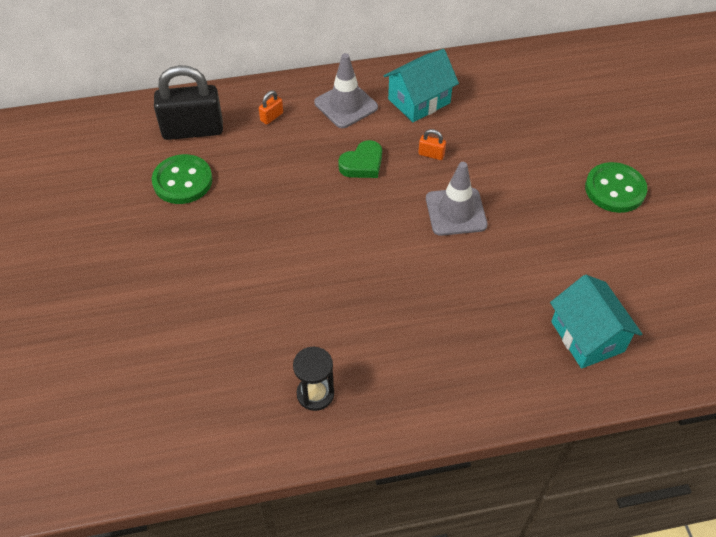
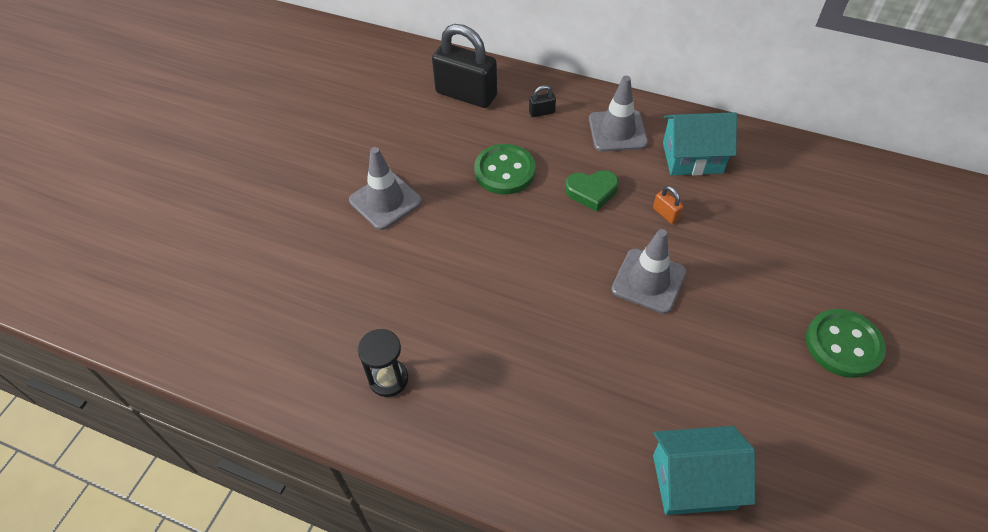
camera: 35 degrees right, 0 degrees up
(182, 181) = (424, 134): green button -> green button (504, 171)
(194, 255) = (385, 201): none -> grey traffic cone
(271, 117) = (541, 112): orange padlock -> black padlock
(587, 336) = (693, 482): turquoise house -> turquoise house turned 75 degrees clockwise

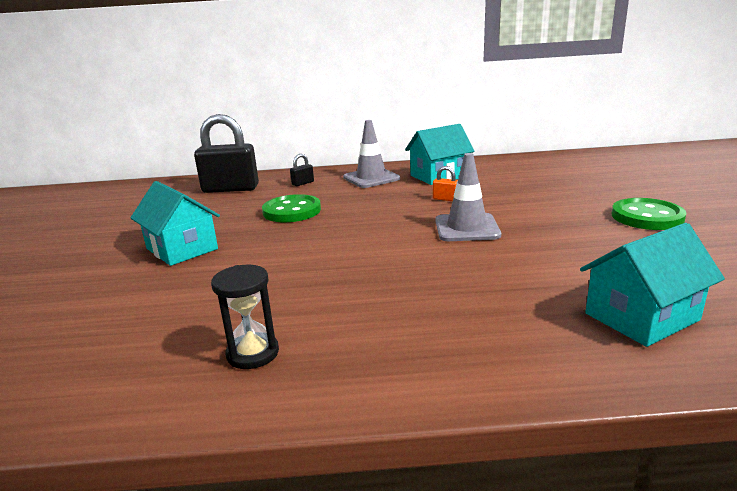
camera: 25 degrees left, 30 degrees down
(385, 201) = (182, 249): grey traffic cone -> turquoise house
(591, 192) = (376, 203): green heart -> none

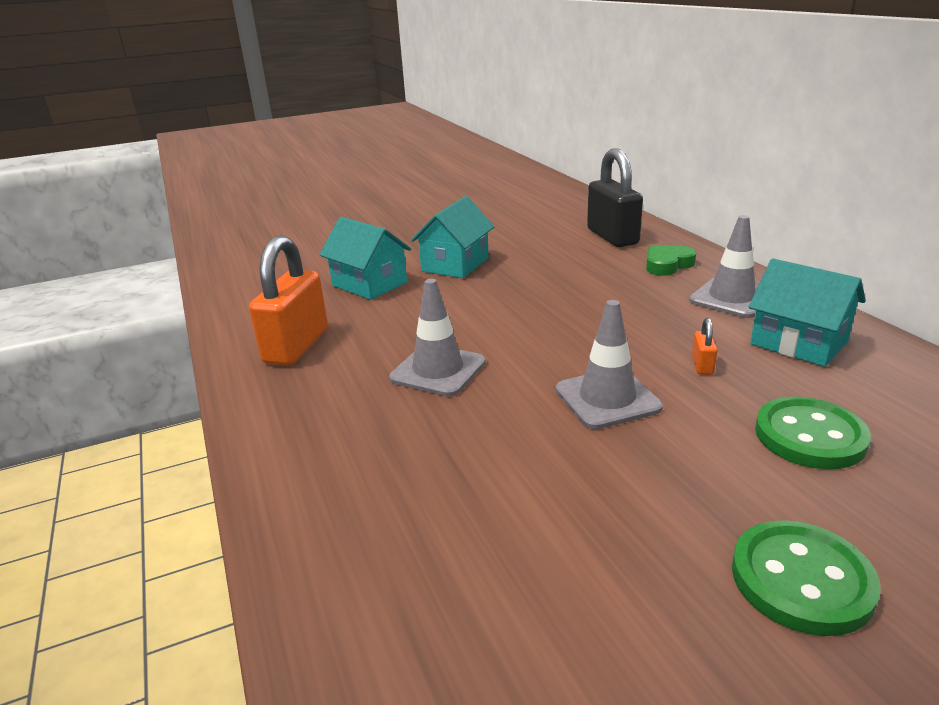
camera: 70 degrees right, 5 degrees up
(253, 353) = (296, 346): black hourglass -> orange padlock
(292, 211) = (576, 283): green button -> green button (809, 436)
(303, 183) = (667, 265): black padlock -> green heart
(381, 279) = (438, 370): none -> grey traffic cone
(641, 317) = (410, 563): turquoise house -> turquoise house (369, 284)

